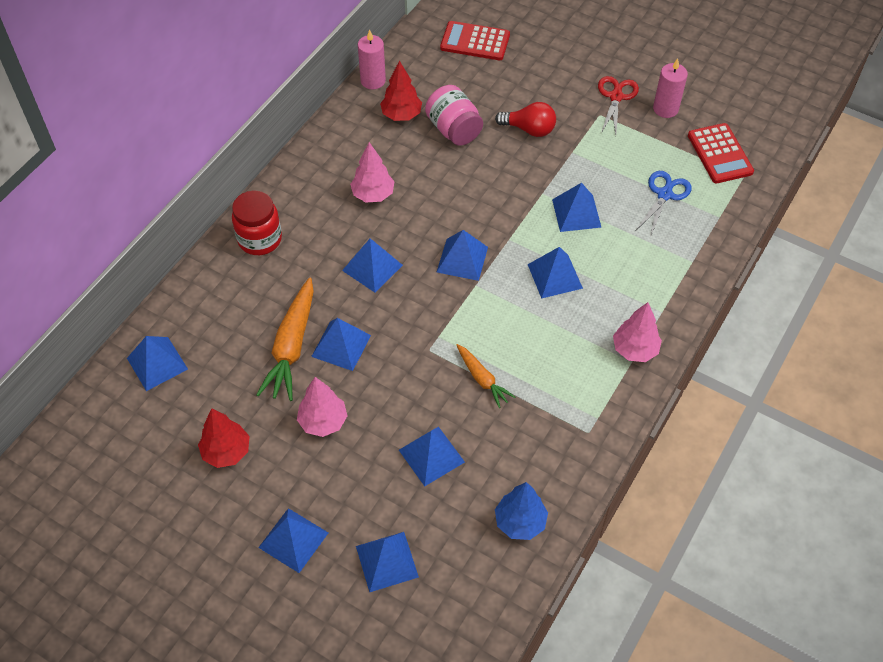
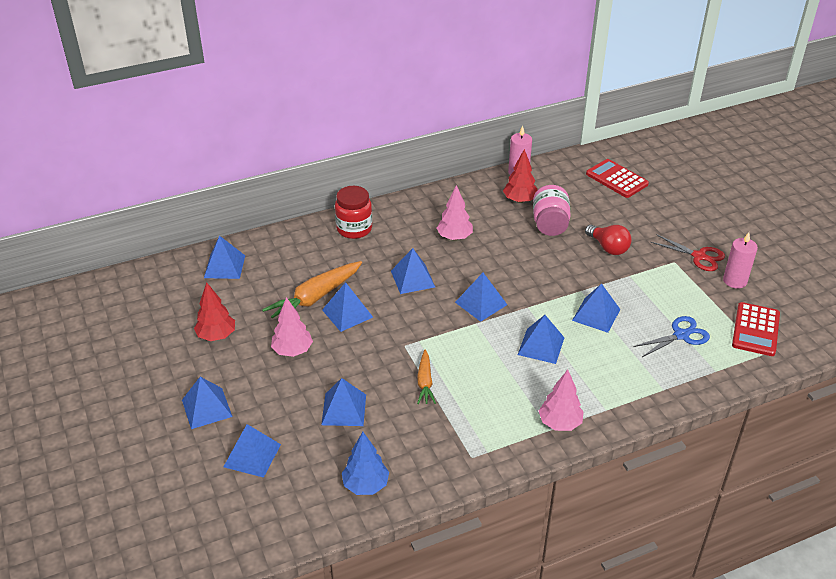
camera: 35 degrees right, 15 degrees down
(616, 97) = (699, 256): red scissors -> red scissors turned 75 degrees clockwise

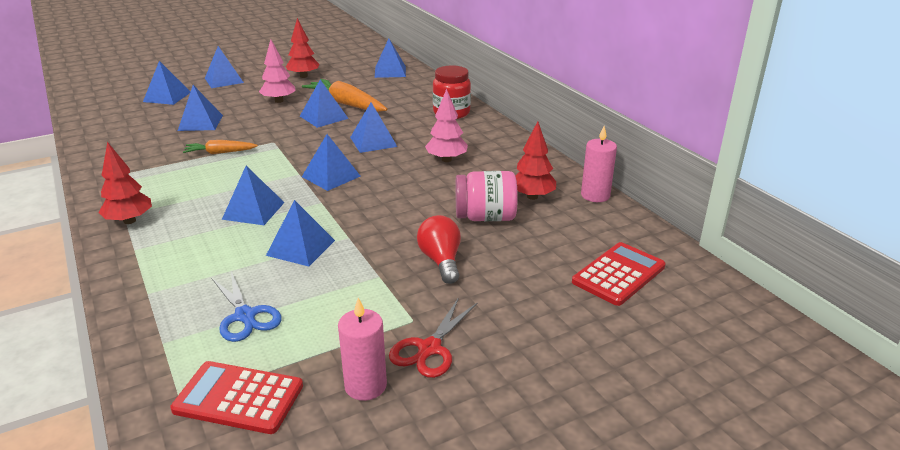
camera: 85 degrees right, 10 degrees down
(366, 485) = (110, 135): blue tree -> none
(559, 423) = (129, 221): pink tree -> red tree
(608, 247) = (441, 261): red light bulb -> red light bulb turned 120 degrees clockwise

